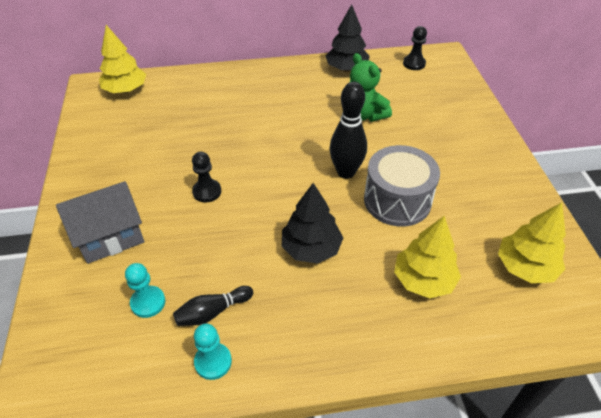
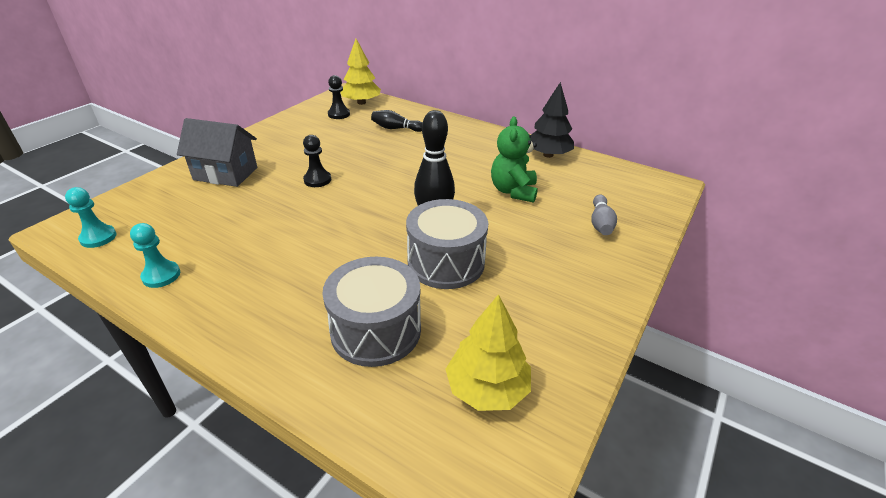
camera: 40 degrees right, 10 degrees down
(148, 302) = (186, 219): turquoise pawn -> turquoise pawn (98, 237)
(212, 312) = (208, 248): black bowling pin -> black bowling pin (396, 128)
(311, 248) = (327, 252): black tree -> none
(414, 63) = (622, 177): black pawn -> black pawn (339, 114)
(423, 280) = (376, 330): yellow tree -> grey drum
(444, 110) = (600, 223): none -> grey bowling pin

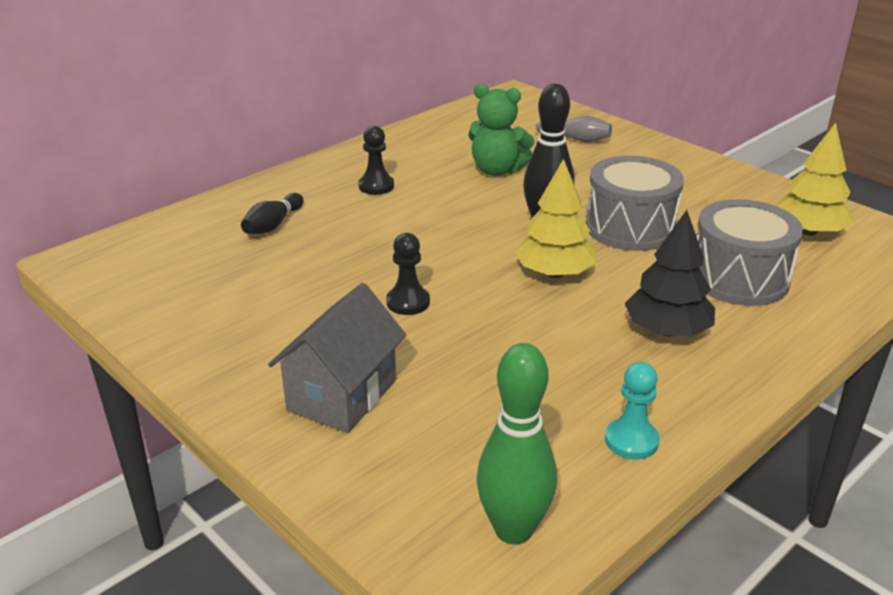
camera: 75 degrees left, 5 degrees down
(98, 237) = (513, 530): turquoise pawn -> green bowling pin
(339, 114) = (174, 272): black pawn -> black pawn (376, 186)
(361, 102) = (141, 247): yellow tree -> yellow tree (554, 273)
(548, 155) = (420, 136): black tree -> black tree (667, 330)

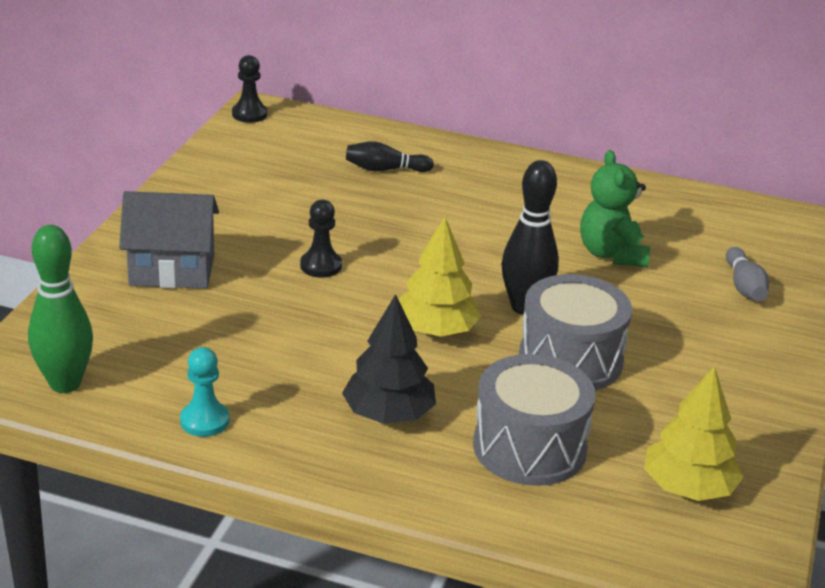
camera: 60 degrees right, 0 degrees up
(376, 186) = (505, 197): black pawn -> black pawn (249, 114)

